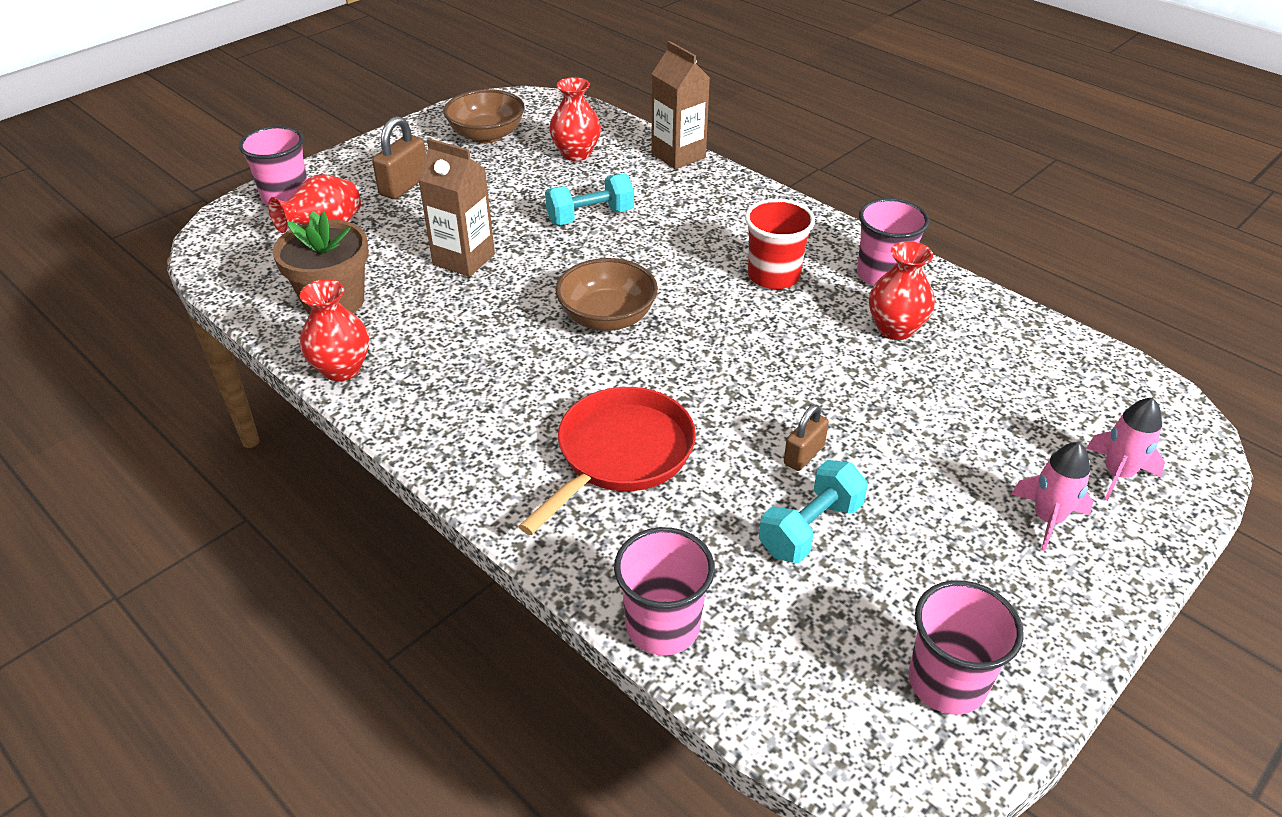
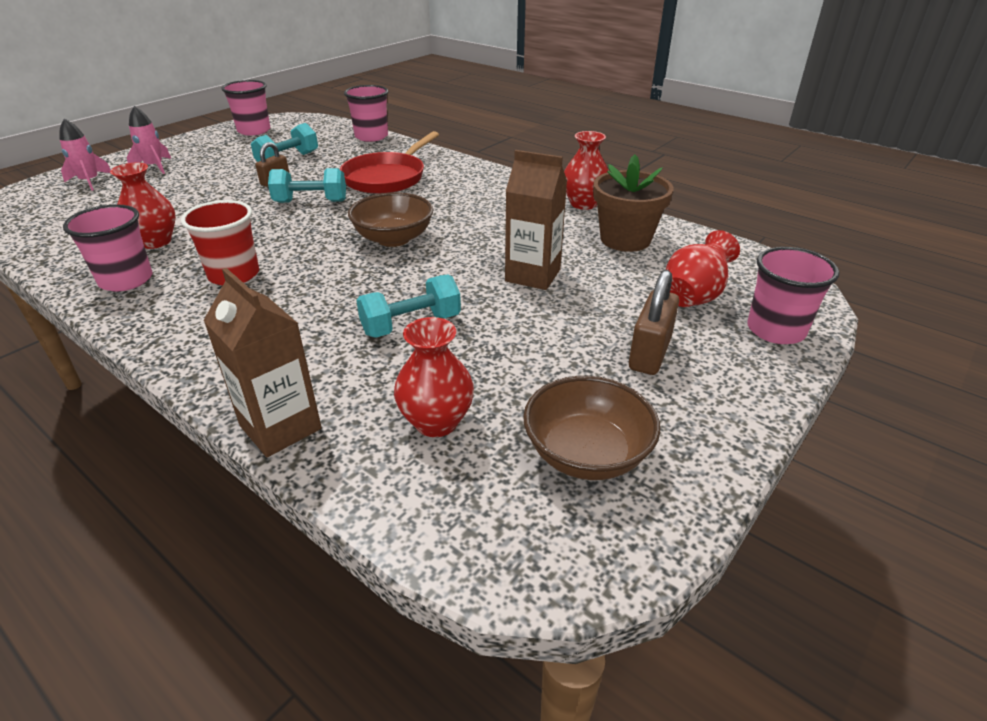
camera: 175 degrees right, 5 degrees down
(729, 396) = (311, 202): none -> turquoise dumbbell

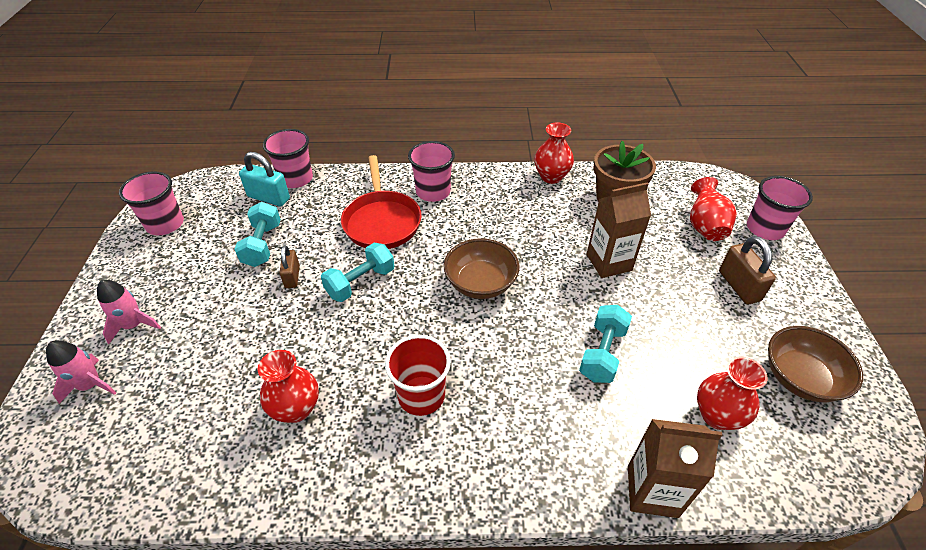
camera: 40 degrees left, 10 degrees up
(126, 280) = (342, 464): pink cup -> pink cup (433, 192)
(336, 139) = (268, 198): none -> turquoise padlock

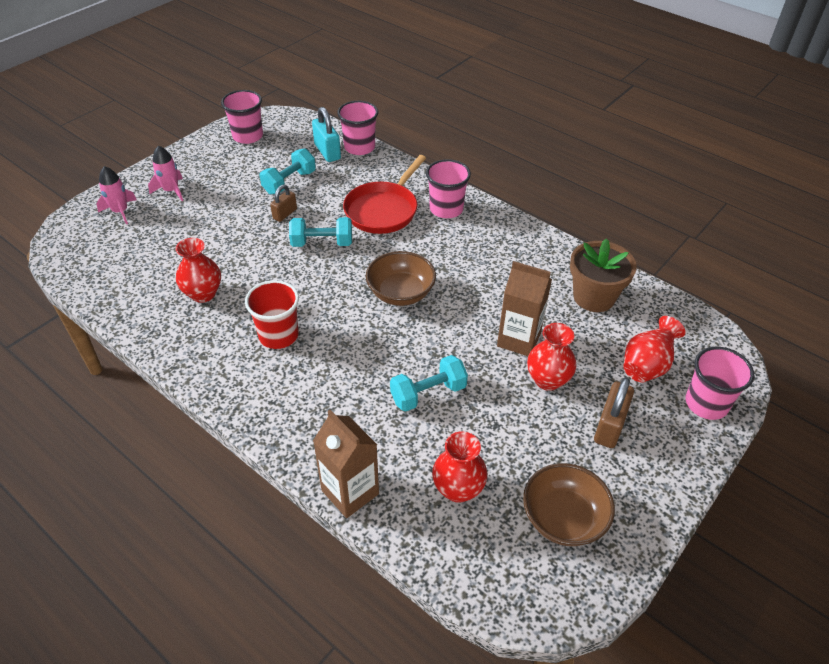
camera: 40 degrees right, 0 degrees up
(551, 177) = (558, 249): red vase -> red vase (547, 380)

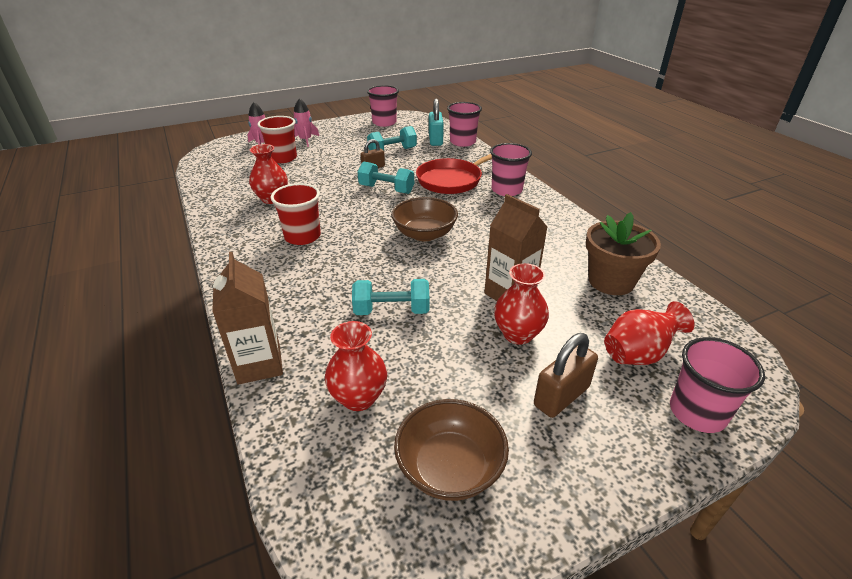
camera: 25 degrees right, 10 degrees down
(165, 228) = (283, 158): none -> red cup

